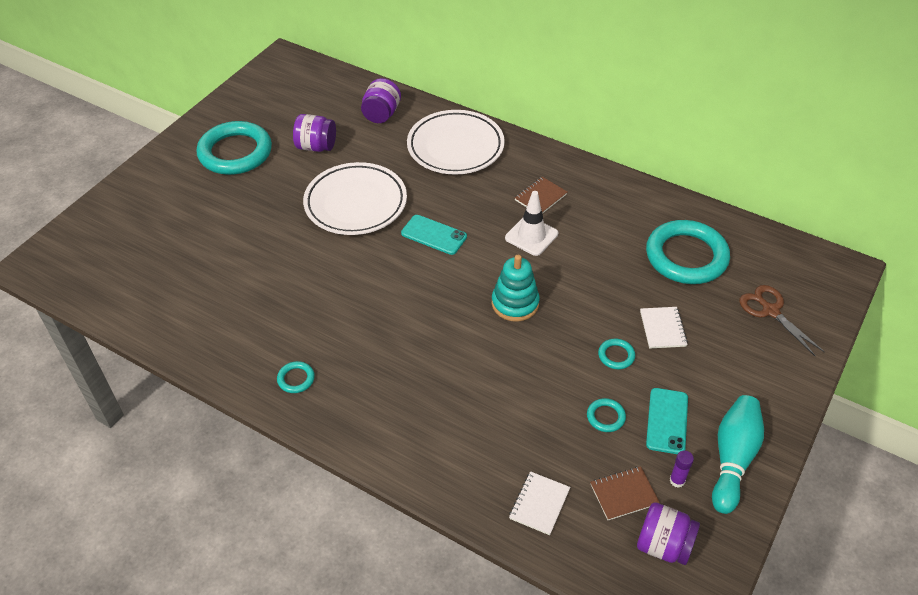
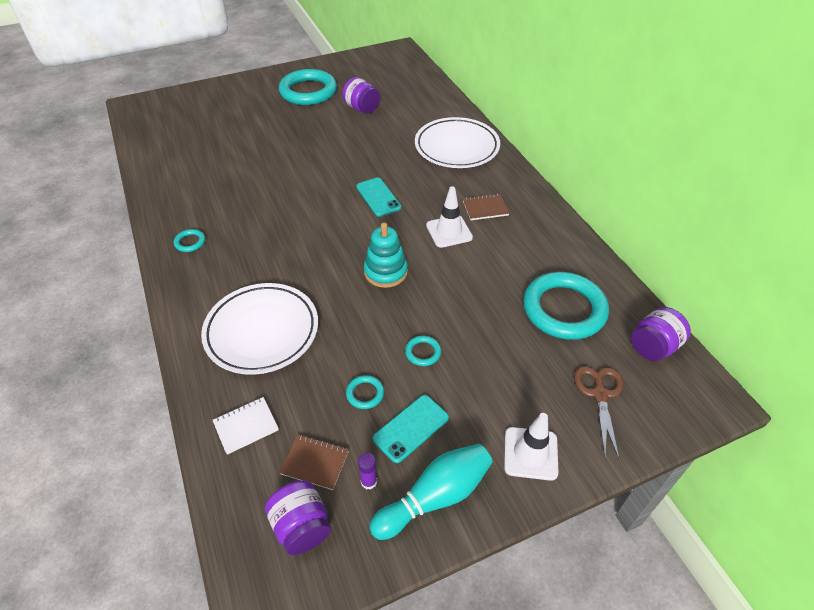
camera: 35 degrees right, 0 degrees up
(356, 203) = (348, 153): white plate -> white plate (262, 331)
(381, 114) = (427, 106): purple jar -> purple jar (653, 347)
(663, 329) = (484, 354): white notebook -> none
(765, 385) = (530, 453): none -> white traffic cone

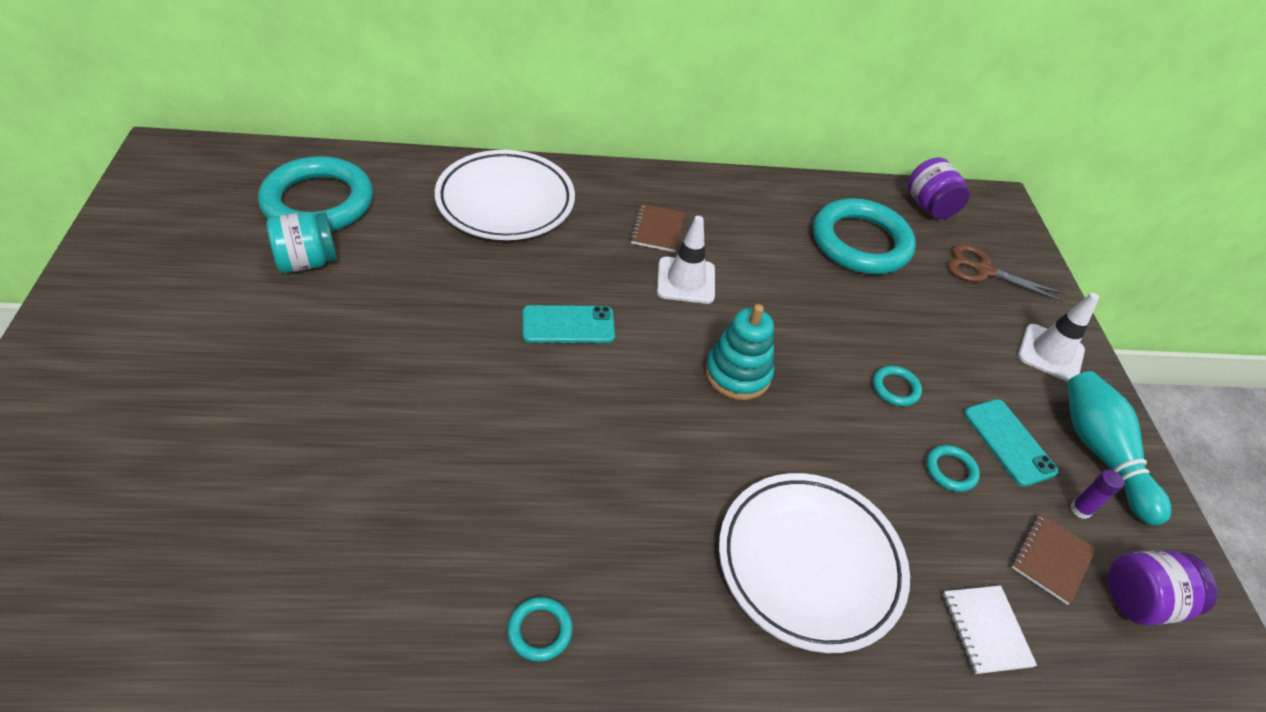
camera: 75 degrees left, 0 degrees up
(308, 91) = (177, 313): turquoise ring -> turquoise ring (318, 202)
(361, 108) = (307, 261): purple jar -> turquoise jar

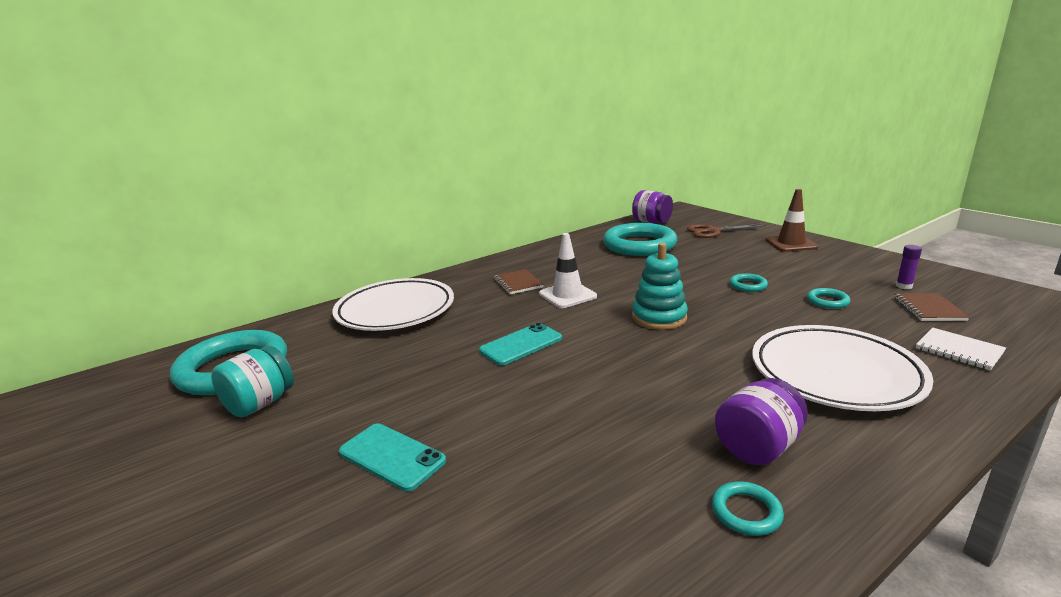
camera: 25 degrees left, 25 degrees down
(1008, 442) = (831, 279): turquoise phone -> turquoise phone (392, 456)
(1050, 353) = (791, 244): white traffic cone -> brown traffic cone
(1101, 453) = (873, 264): turquoise bowling pin -> none
(1140, 600) = (987, 303): purple jar -> purple jar (757, 447)

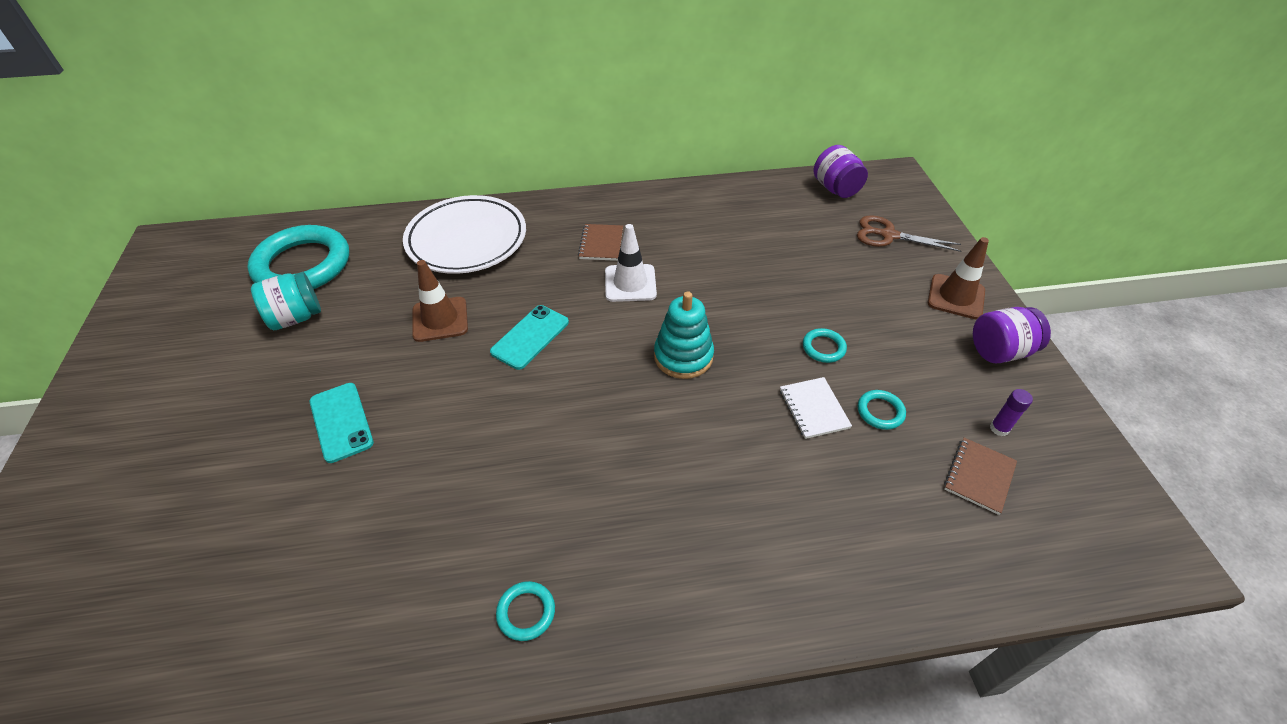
camera: 25 degrees right, 25 degrees up
(423, 359) = (440, 319): none -> brown traffic cone
(521, 344) = (530, 337): turquoise phone -> turquoise phone turned 45 degrees counterclockwise
(639, 245) = (779, 228): turquoise ring -> none
(757, 447) = (601, 557): purple jar -> purple jar (999, 351)
(835, 374) = (764, 513): white plate -> none
(958, 350) = (928, 549): white notebook -> white notebook (813, 409)

